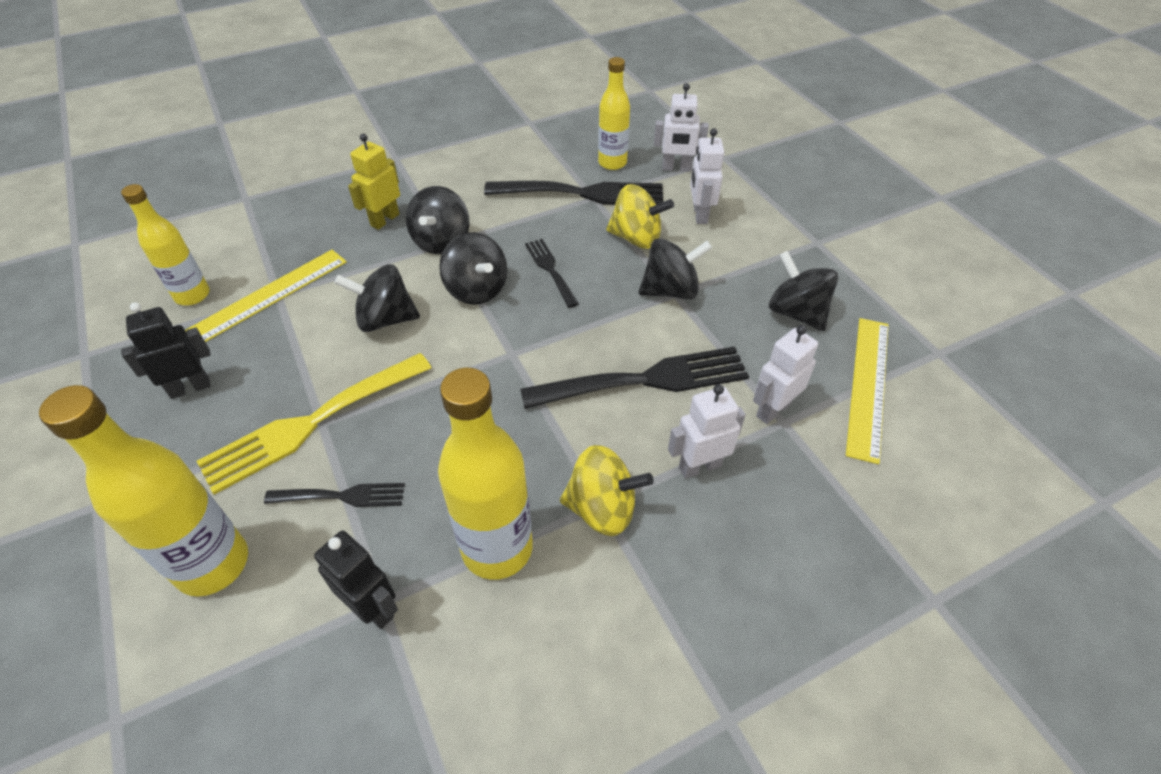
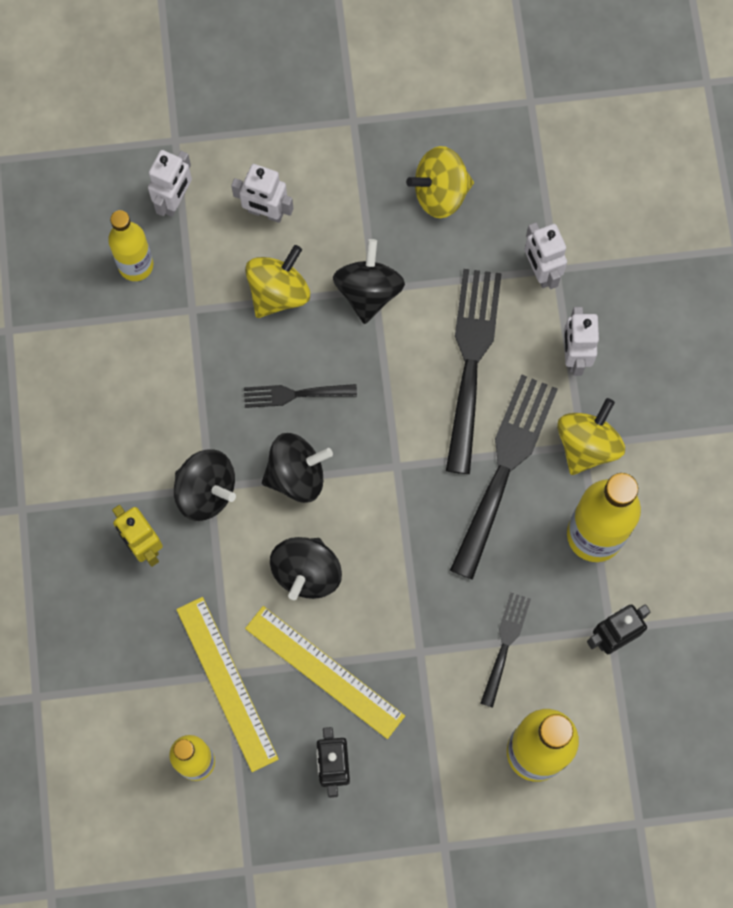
camera: 70 degrees left, 25 degrees up
(311, 424) = (417, 660): yellow fork -> none
(583, 193) = (180, 318): black fork -> black fork (504, 467)
(796, 313) = (440, 193): black spinning top -> yellow spinning top
(867, 385) = (543, 181): yellow ruler -> yellow ruler (324, 672)

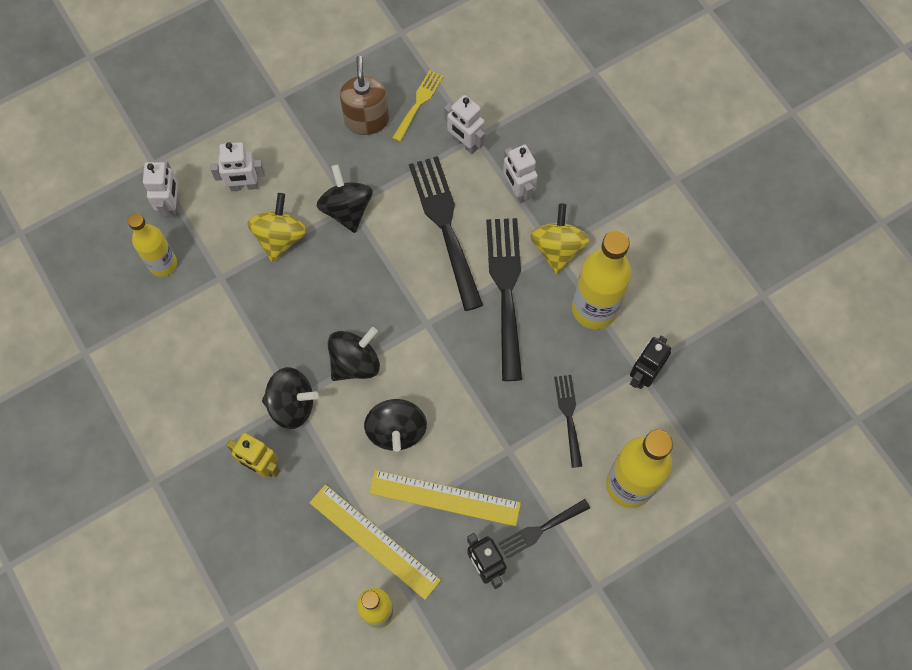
camera: 25 degrees left, 5 degrees down
(294, 394) = (326, 305): black fork -> black fork (540, 529)
(440, 193) = (366, 120): yellow spinning top -> brown soap dispenser
(510, 198) = (418, 103): none -> yellow fork

